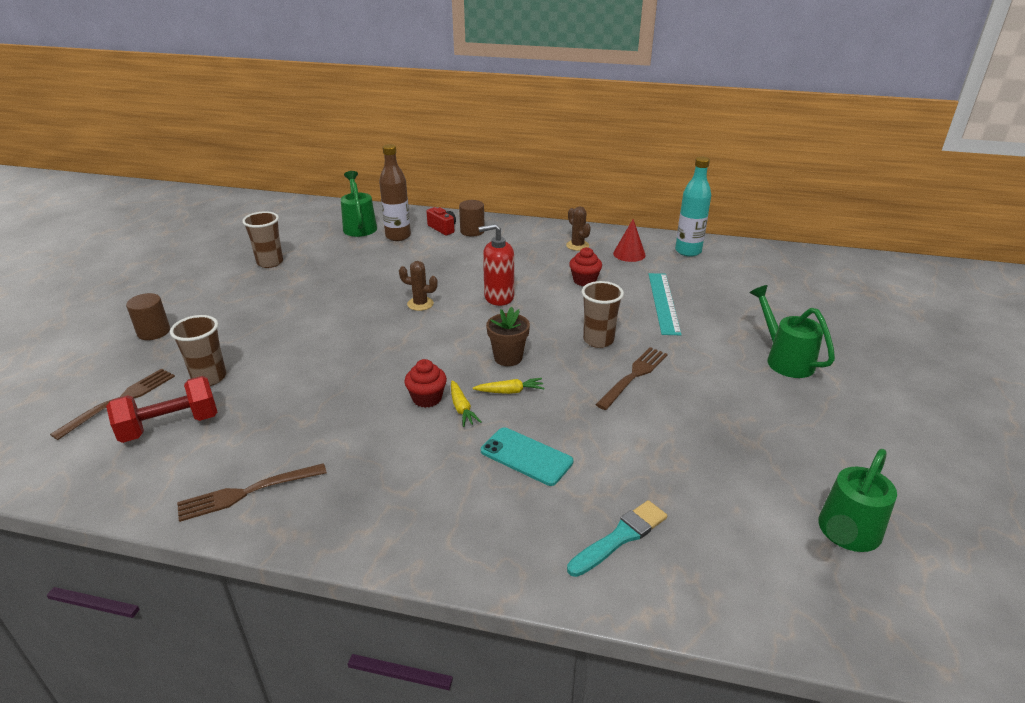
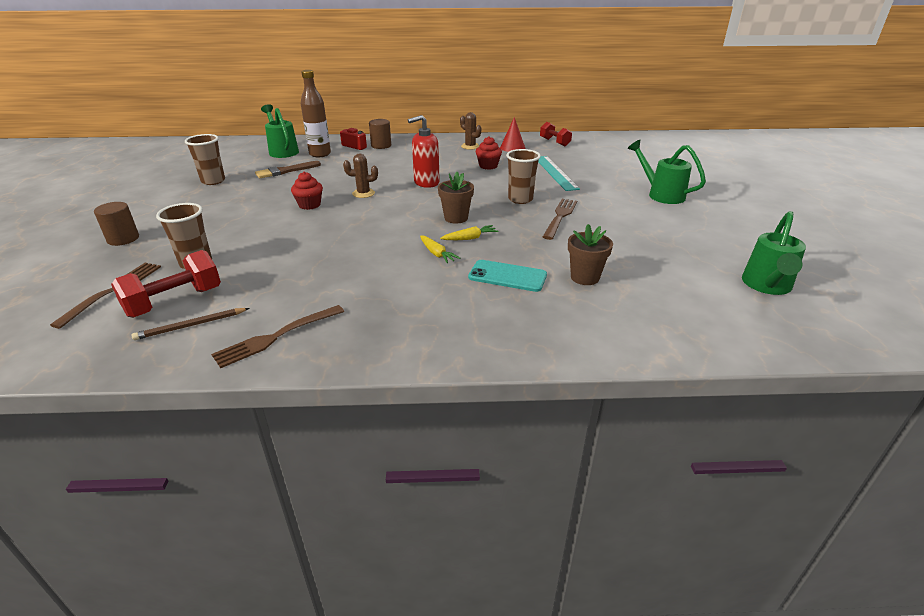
camera: 15 degrees left, 0 degrees up
(173, 460) = (191, 326): none -> brown pencil
(350, 258) = (285, 171): none -> brown brush
(427, 398) = (404, 251): red cupcake -> red cupcake (309, 205)
(617, 476) = (585, 277): none -> brown flower pot
(620, 537) = (611, 314): turquoise brush -> none
(688, 251) = (554, 142): turquoise bottle -> red dumbbell

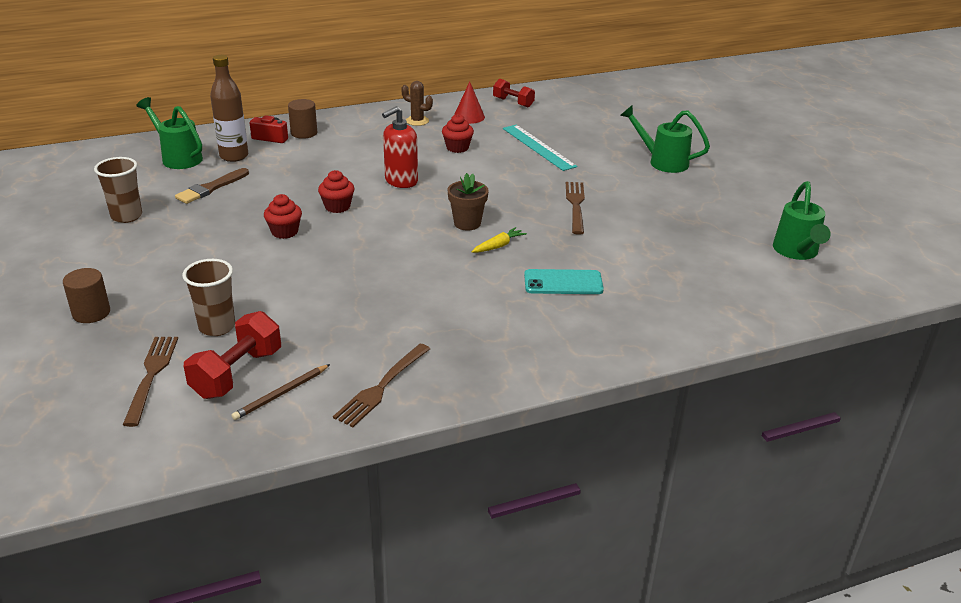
camera: 20 degrees left, 0 degrees up
(363, 193) = (337, 207): brown cactus -> red cupcake
(437, 254) = (476, 270): yellow carrot -> none
(520, 199) = (521, 189): brown cup -> none
(585, 277) = (636, 271): brown flower pot -> none

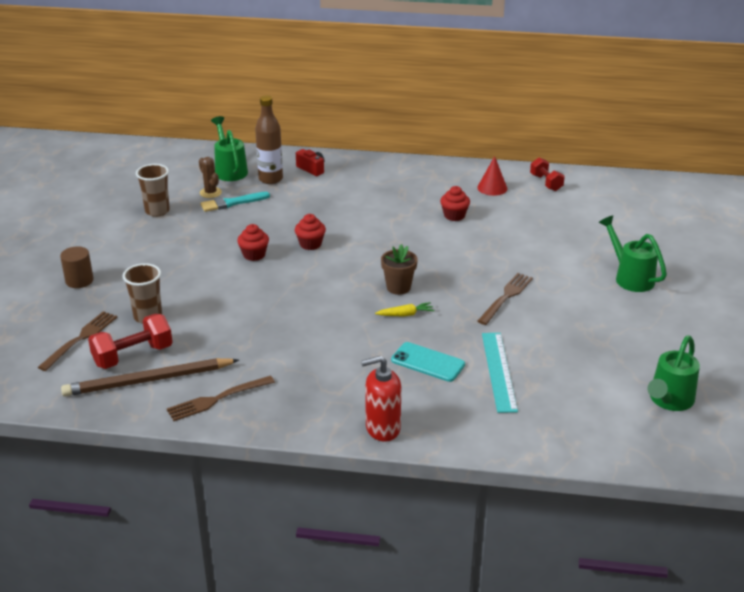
camera: 30 degrees right, 0 degrees up
(211, 188) = (232, 203): brown brush -> turquoise brush
(281, 394) = (148, 380): brown pencil -> brown pencil, size x1.93
(304, 133) = (341, 171): brown cylinder -> none
(401, 181) = (379, 235): red soap dispenser -> red soap dispenser (382, 428)
(417, 121) = (443, 181): brown cactus -> brown cactus (210, 193)
(538, 147) = (526, 233): turquoise ruler -> turquoise ruler (498, 371)

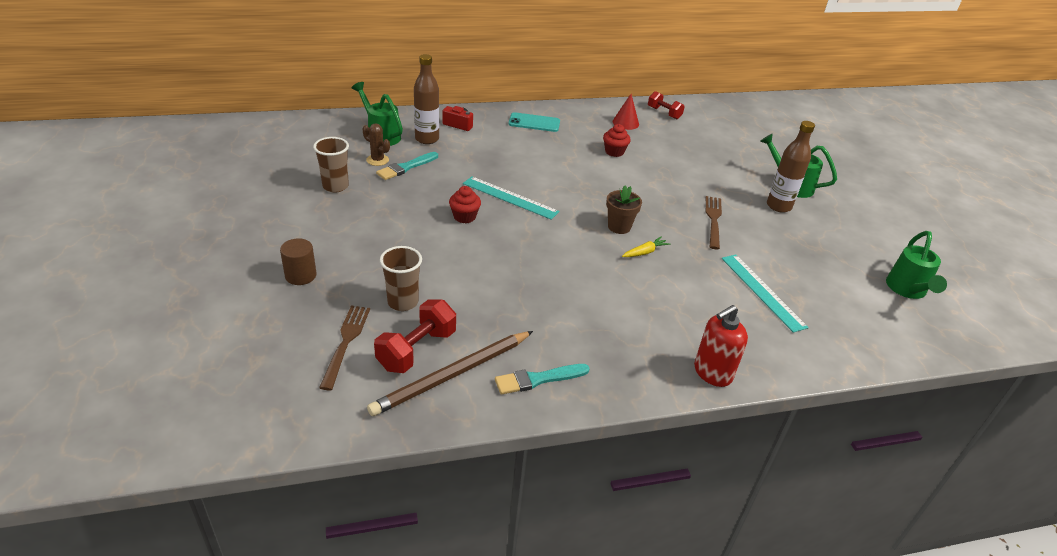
camera: 25 degrees left, 5 degrees up
(217, 399) = (538, 379): brown fork -> turquoise brush
(310, 244) = (510, 197): red cupcake -> turquoise ruler
(427, 362) = (699, 296): turquoise phone -> turquoise phone (534, 123)
(594, 295) = (778, 206): none -> brown bottle

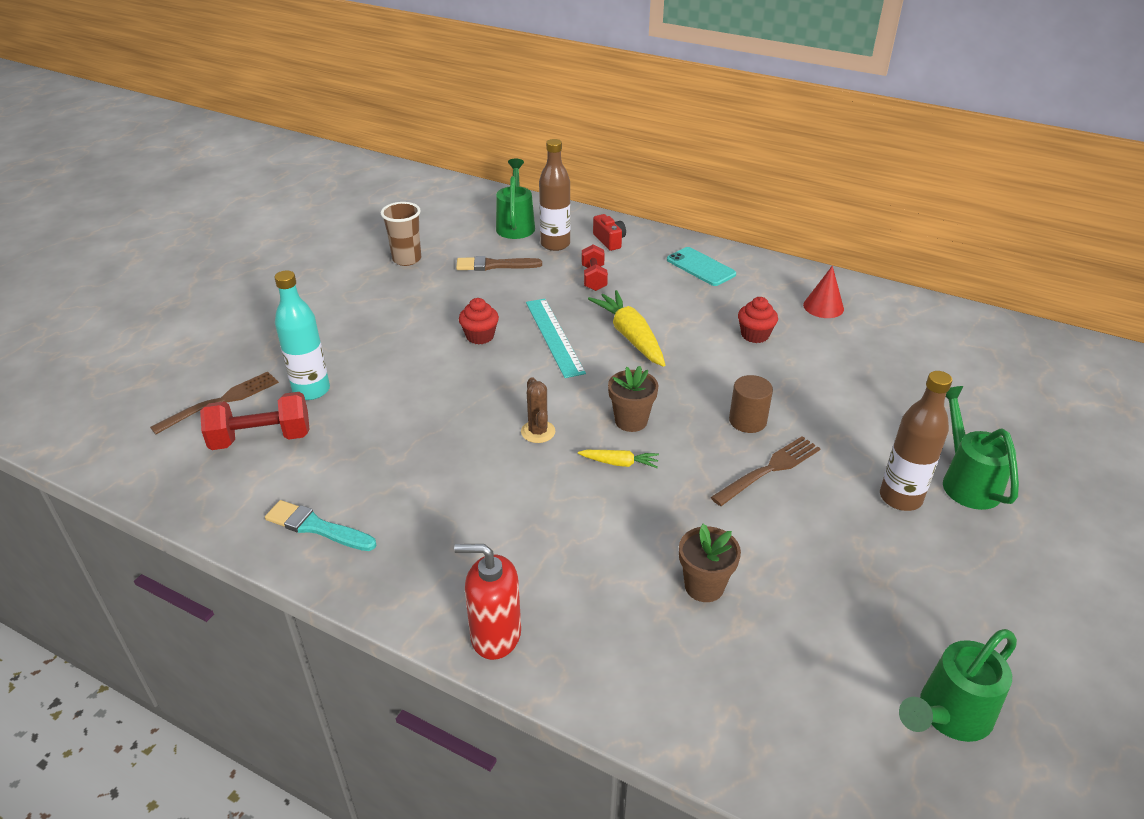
camera: 45 degrees right, 0 degrees up
(300, 275) = (270, 327): brown cylinder -> brown cylinder (747, 421)
(377, 160) = (478, 248): brown cactus -> brown cactus (538, 432)
(403, 302) = (311, 390): brown cup -> turquoise bottle
(406, 167) = (494, 265): turquoise brush -> brown brush
(452, 375) = (255, 478): brown pencil -> none
(553, 179) = (630, 336): none -> yellow carrot
(664, 113) = (900, 313): red dumbbell -> red dumbbell (594, 278)
(762, 291) = (704, 586): turquoise ruler -> brown flower pot

